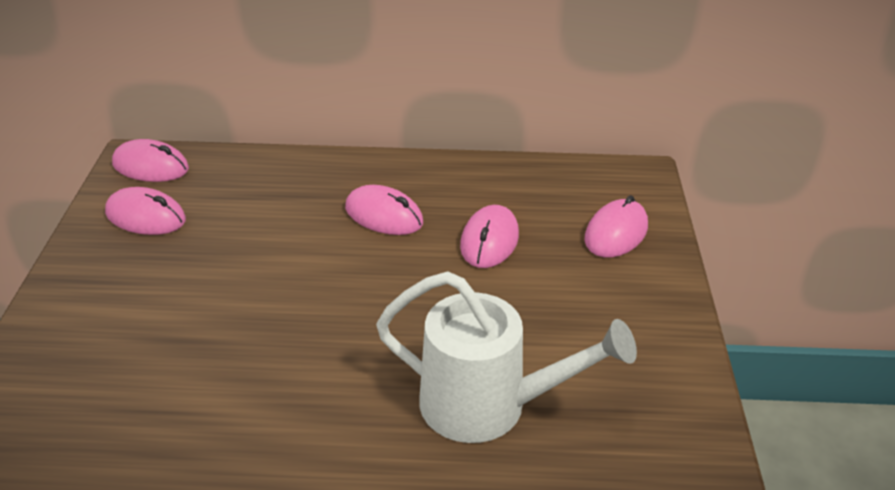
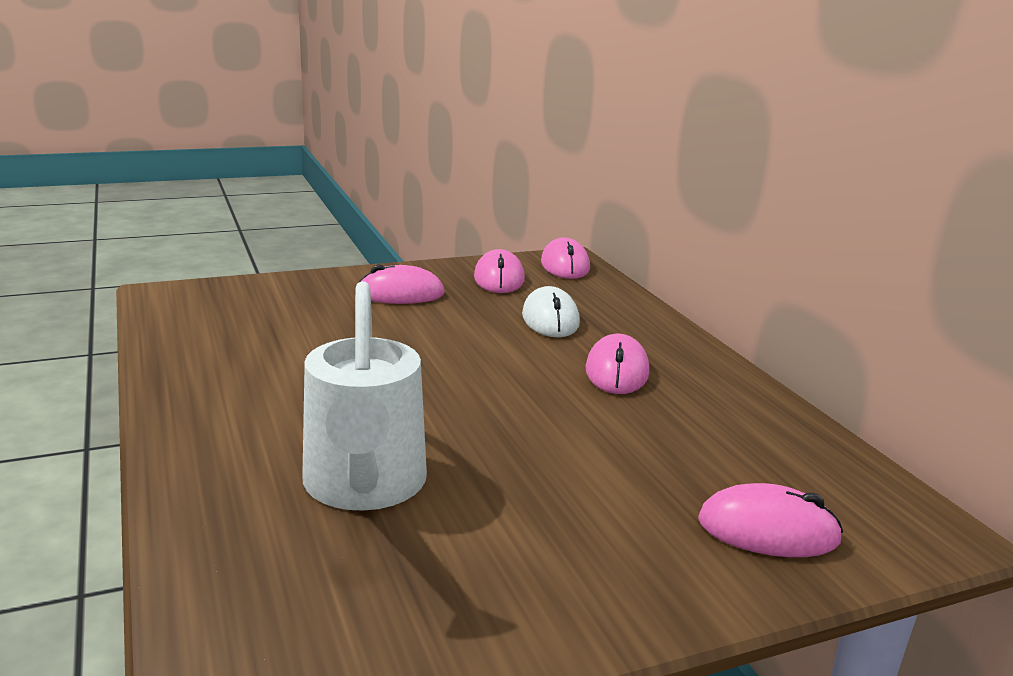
camera: 65 degrees right, 15 degrees down
(264, 216) = (550, 319): none -> white mouse
(489, 241) = (643, 438): pink mouse -> pink mouse (400, 294)

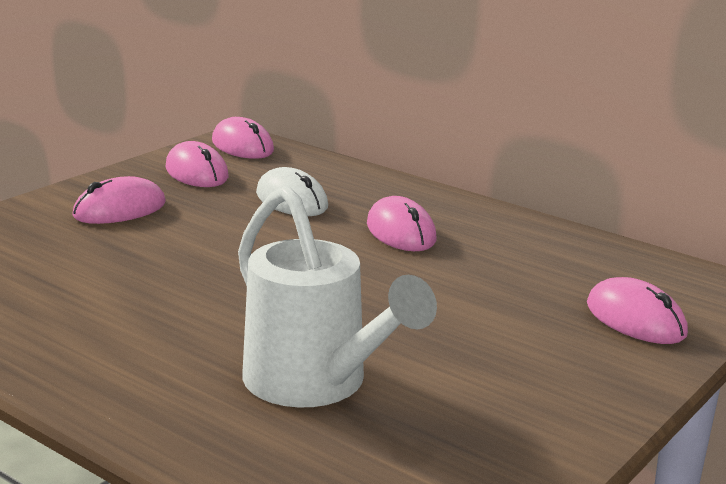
camera: 30 degrees left, 0 degrees up
(768, 530) = (635, 319): pink mouse -> pink mouse turned 75 degrees clockwise

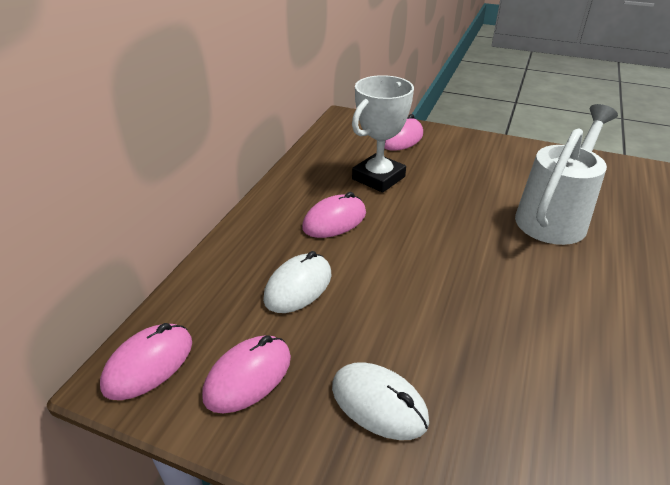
camera: 105 degrees left, 15 degrees up
(119, 209) = (379, 403): pink mouse -> white mouse
(498, 275) = (378, 178): none -> white trophy

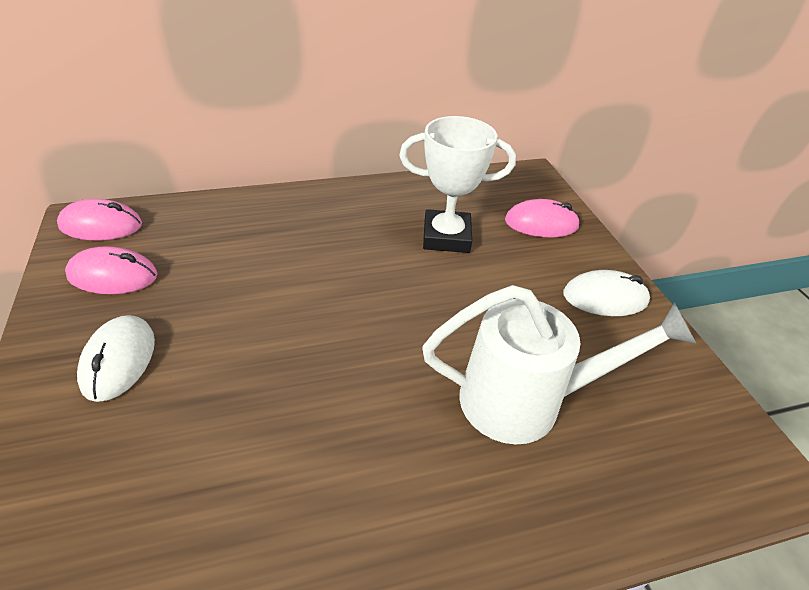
camera: 50 degrees right, 5 degrees up
(298, 286) = (235, 256): white mouse -> white mouse (605, 298)
(334, 220) = (346, 238): pink mouse -> none

